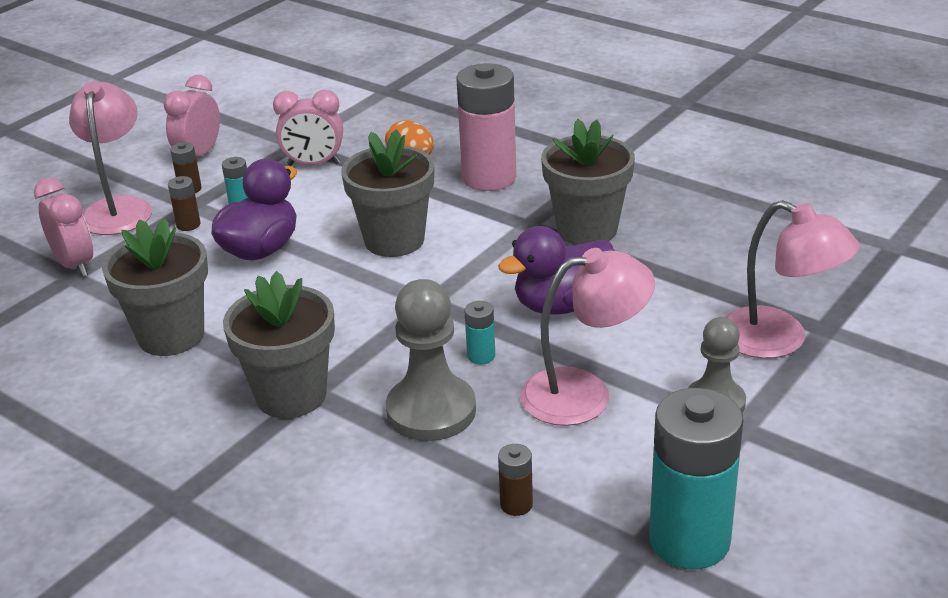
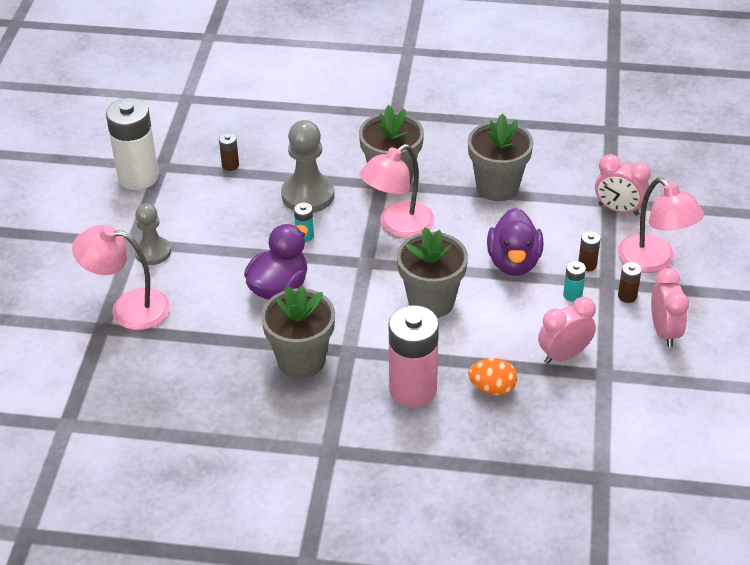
camera: 150 degrees right, 10 degrees up
(584, 393) = (230, 233): pink lamp -> pink lamp (398, 226)
(689, 540) = (138, 177): turquoise battery -> white battery

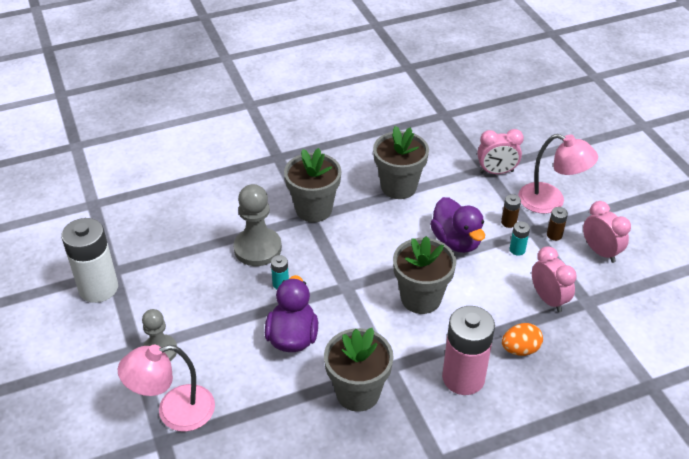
camera: 30 degrees left, 0 degrees up
(230, 165) = (173, 247): brown battery -> none
(398, 226) = (348, 246): pink lamp -> none
(564, 355) = (548, 299): pink clock -> pink clock turned 120 degrees clockwise

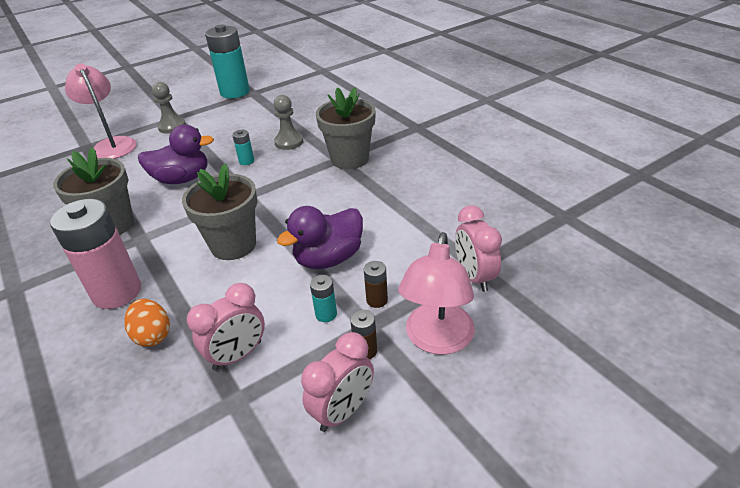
camera: 80 degrees right, 5 degrees down
(98, 288) = (235, 92): white battery -> turquoise battery
(257, 248) = (289, 142): grey pawn -> grey pawn, size x0.66
(398, 187) = (406, 203): grey flower pot -> none

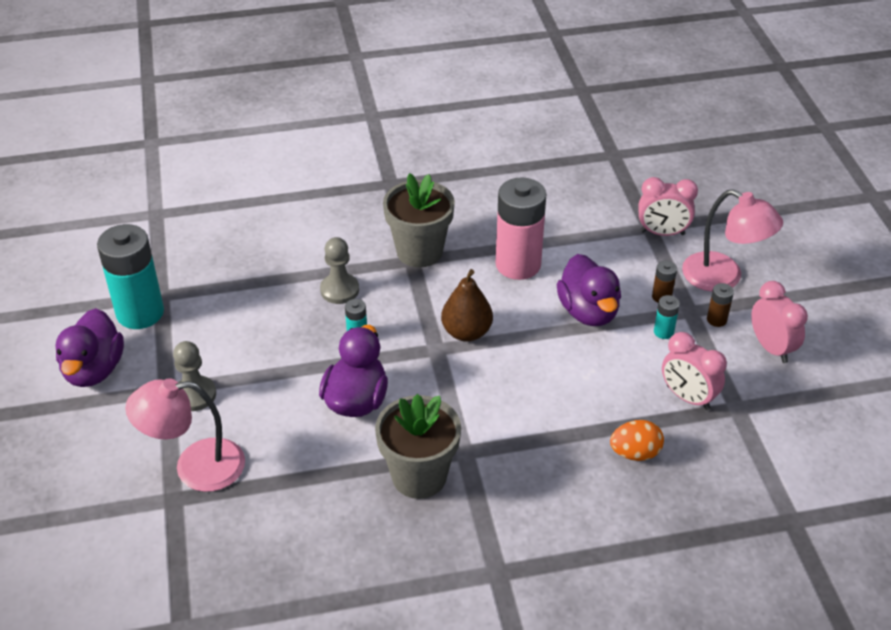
camera: 70 degrees left, 5 degrees up
(117, 292) = (554, 477): pink battery -> pink battery (518, 264)
(184, 95) = (94, 370): none -> purple duck
(233, 245) = (525, 375): grey flower pot -> none
(237, 355) = (687, 397): pink clock -> pink clock turned 150 degrees clockwise
(271, 203) = (466, 332): none -> brown pear

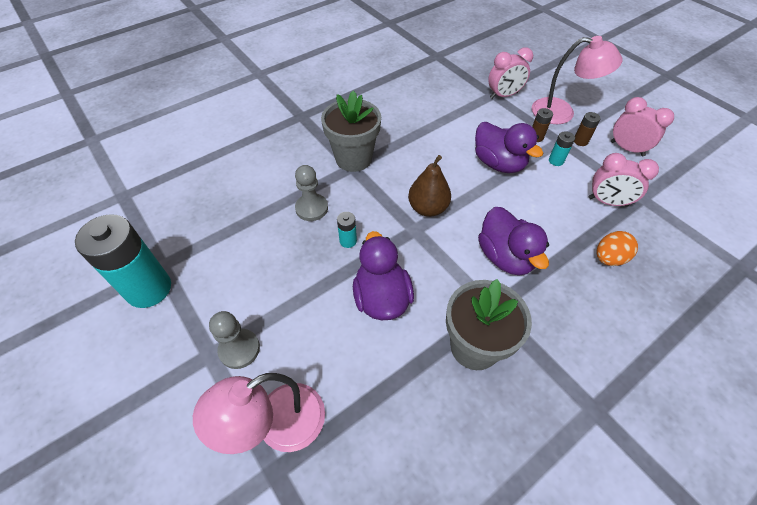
camera: 25 degrees left, 10 degrees up
(94, 370) = (128, 363): purple duck -> purple duck (505, 257)
(518, 264) = (428, 146): pink battery -> none

